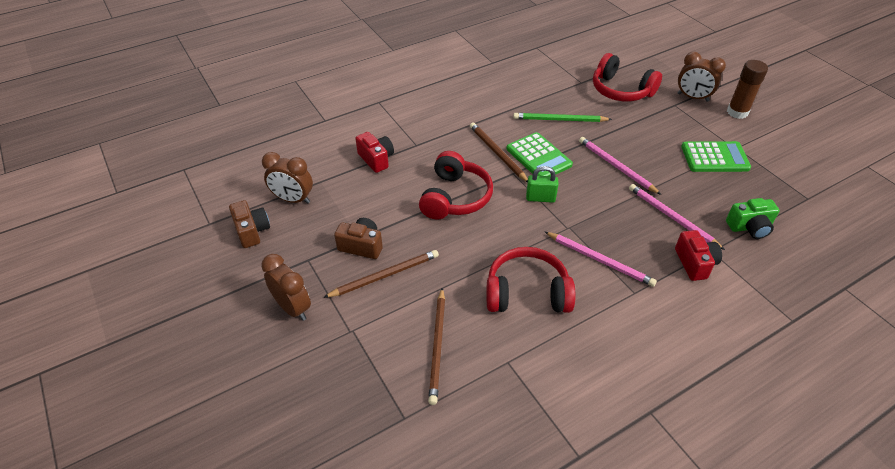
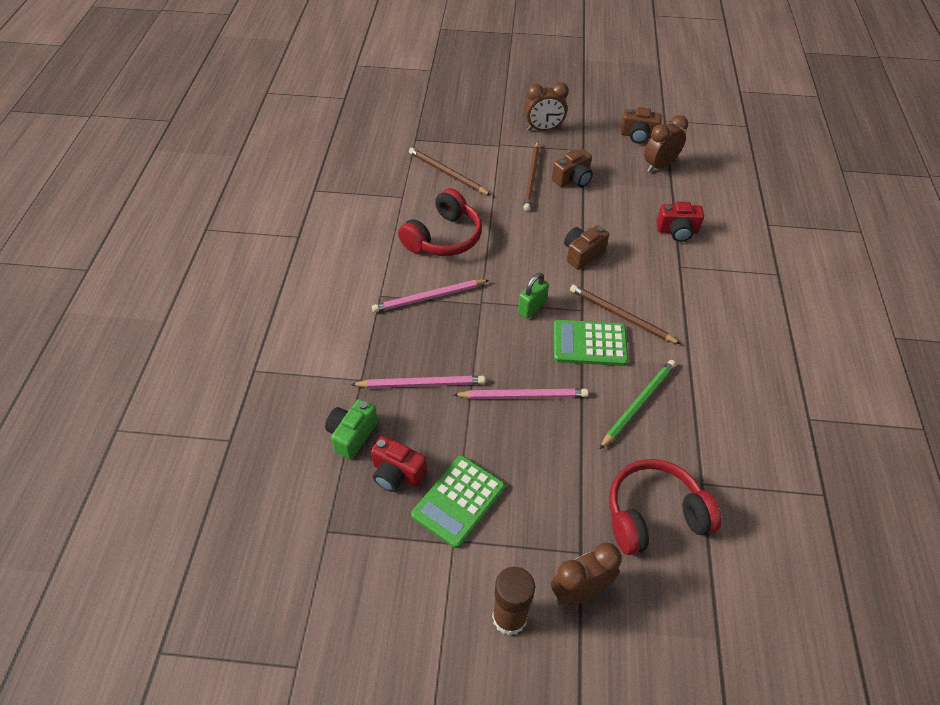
camera: 125 degrees right, 5 degrees up
(455, 197) = (582, 254): red headphones -> brown camera
(497, 153) = (621, 316): brown pencil -> brown pencil turned 150 degrees counterclockwise
(695, 263) = (363, 356): red camera -> red camera (397, 473)

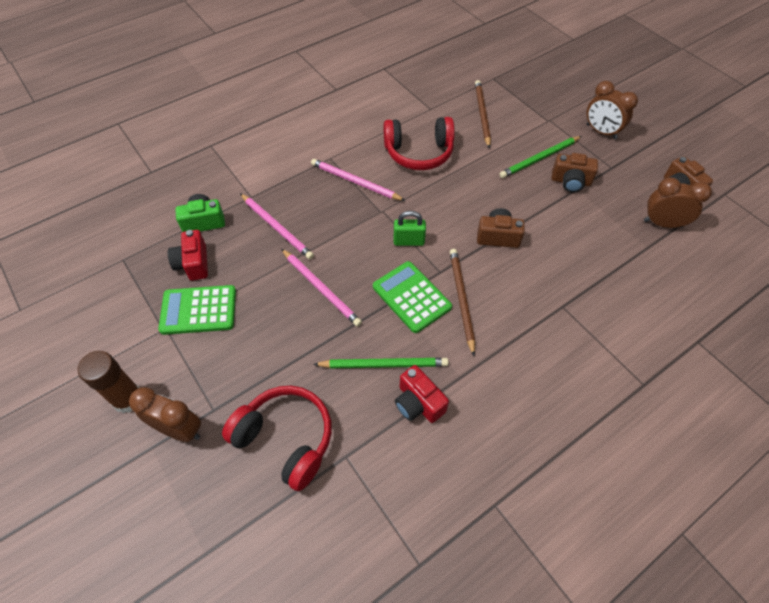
camera: 50 degrees right, 5 degrees up
(532, 178) = (539, 159): brown pencil -> green pencil
(677, 231) = (601, 281): red camera -> red camera (418, 403)

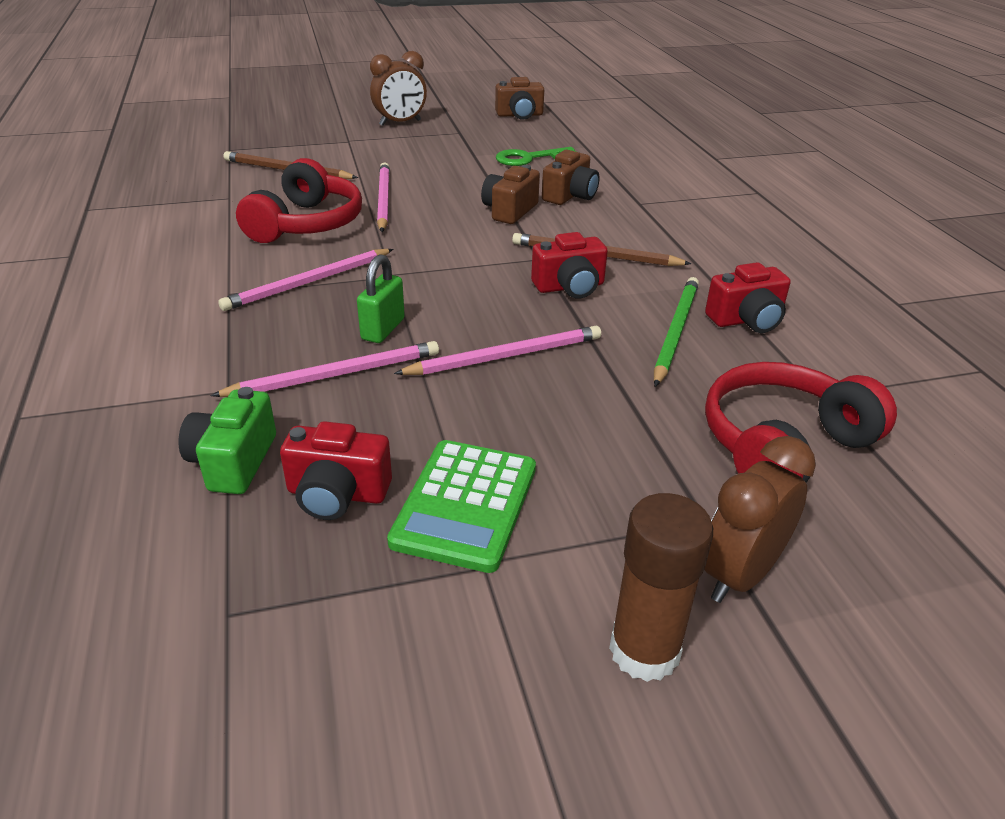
camera: 70 degrees left, 20 degrees down
(408, 241) = (468, 267): green padlock -> green padlock (383, 329)
(411, 297) = (570, 287): green calculator -> red camera
(472, 171) = (383, 200): none -> pink pencil
(539, 159) = (406, 160): green pencil -> none
(570, 181) = (460, 154): brown camera -> brown camera (570, 196)
(594, 220) = (529, 158): none -> green key
(662, 223) = (559, 133): brown clock -> none

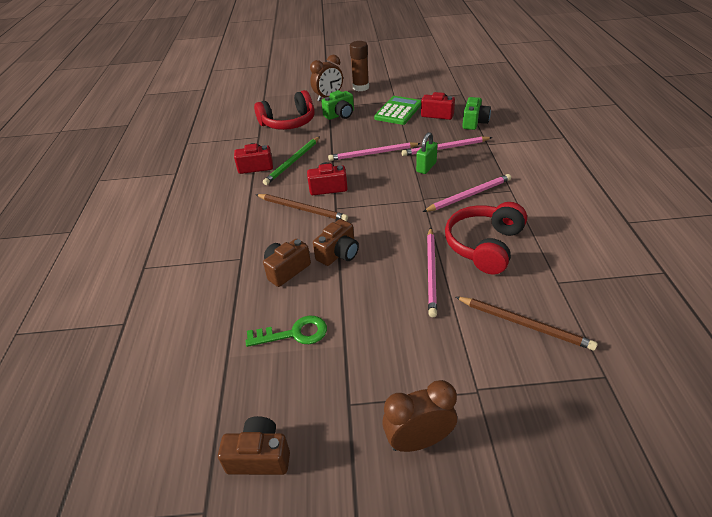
camera: 165 degrees left, 5 degrees up
(647, 482) = (340, 115): none -> green camera

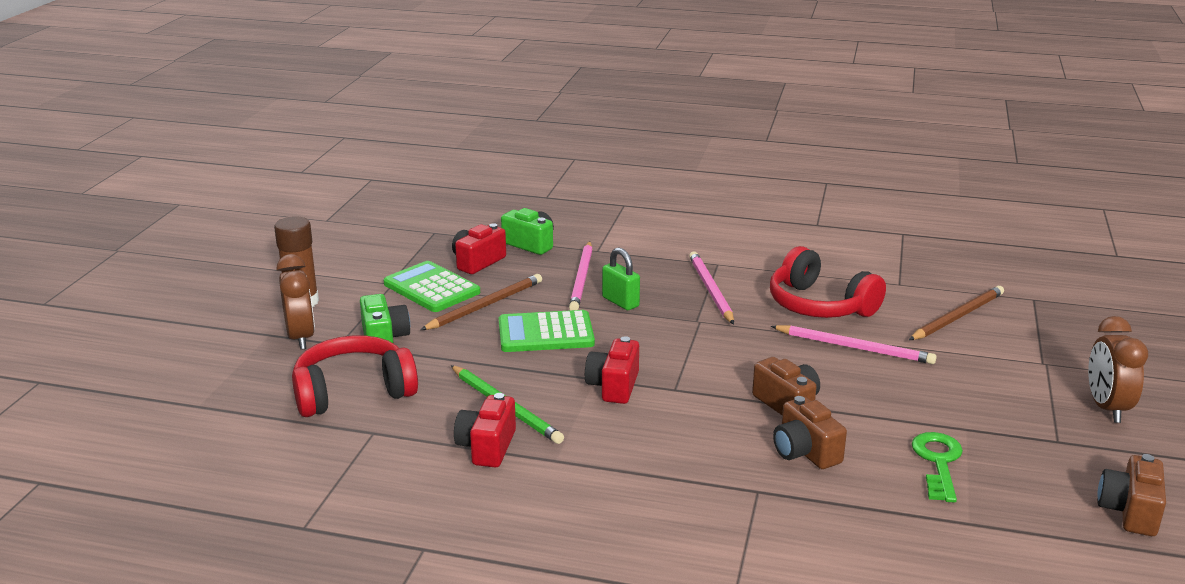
camera: 75 degrees left, 15 degrees down
(288, 122) = (353, 392): red headphones -> red headphones turned 105 degrees counterclockwise
(302, 209) = (658, 418): brown pencil -> brown pencil (485, 305)
(372, 153) = (546, 333): pink pencil -> green calculator

